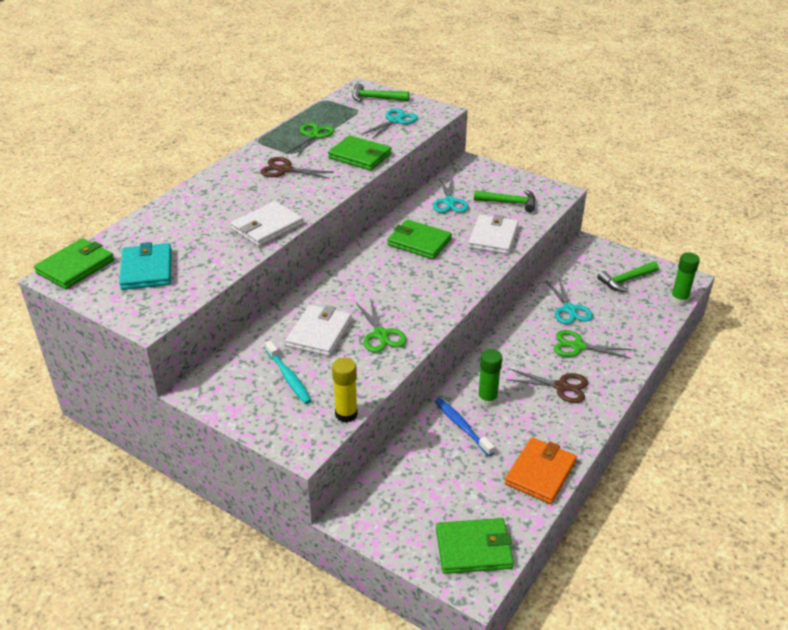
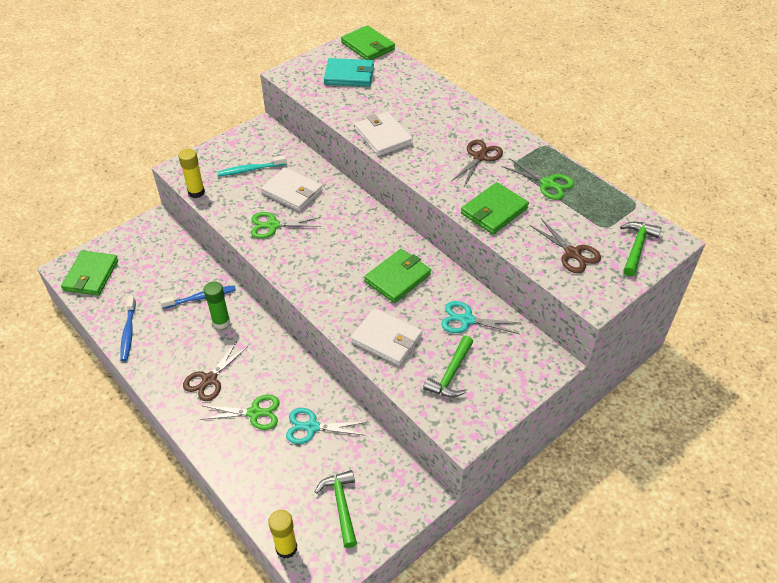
camera: 105 degrees right, 10 degrees up
(395, 121) = (572, 253): turquoise scissors -> brown scissors
(540, 473) = (128, 332): orange wallet -> blue toothbrush
(577, 346) = (254, 413): green scissors -> green scissors turned 60 degrees clockwise
(679, 299) = (286, 548): green glue stick -> yellow glue stick

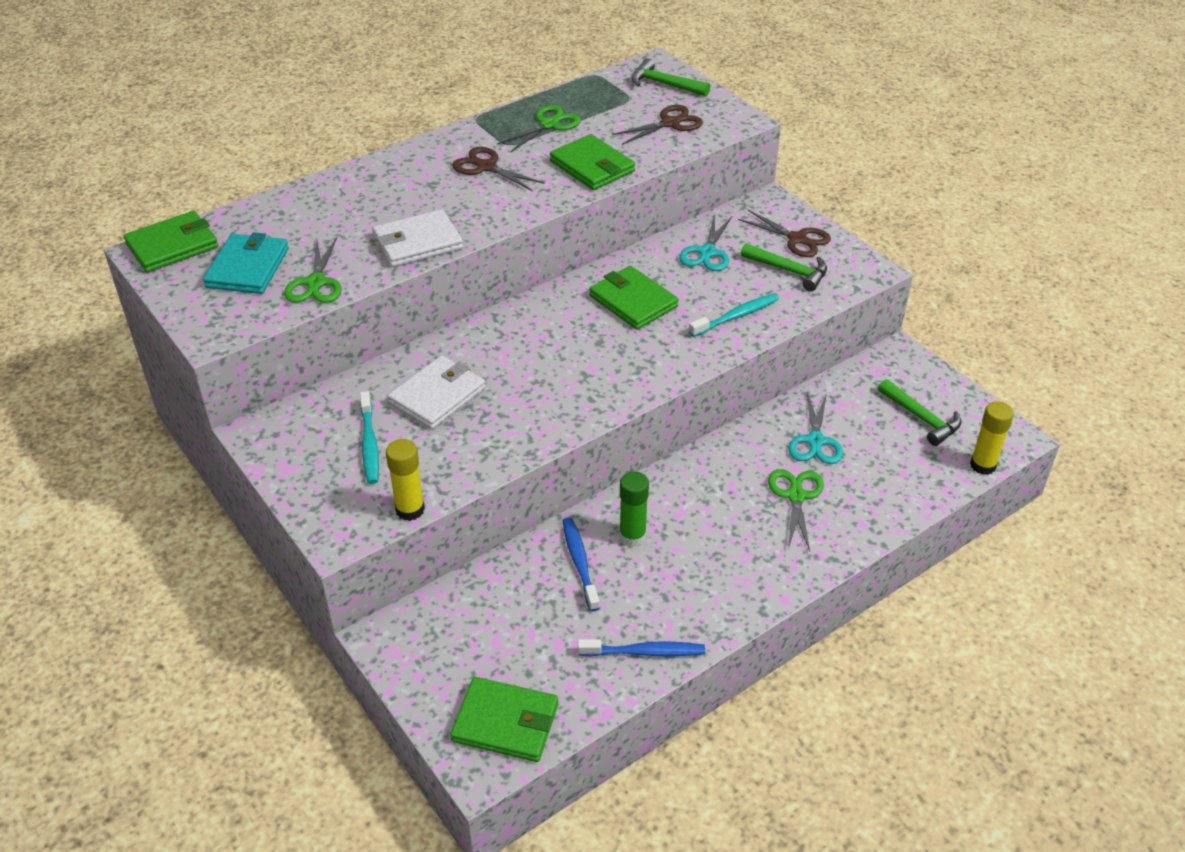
camera: 85 degrees left, 5 degrees down
(209, 379) = (740, 546): brown scissors -> brown scissors (797, 239)
(273, 225) = (511, 417): green scissors -> green scissors (316, 283)
(341, 505) = (921, 418): green hammer -> green hammer turned 120 degrees counterclockwise
(386, 339) = (736, 316): white wallet -> turquoise toothbrush

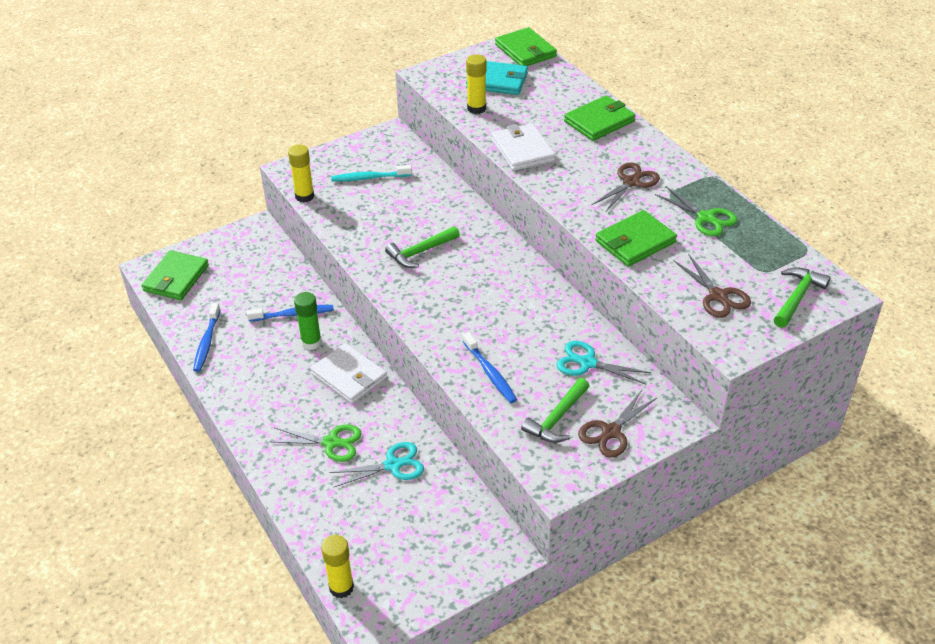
camera: 95 degrees right, 0 degrees up
(316, 283) = (476, 108): green scissors -> yellow glue stick
(437, 396) = (413, 205): white wallet -> white wallet (349, 376)
(633, 301) = (516, 309): green wallet -> green wallet (599, 121)
(736, 316) = (490, 373): turquoise toothbrush -> blue toothbrush
(815, 441) = (393, 465): turquoise scissors -> turquoise scissors turned 150 degrees clockwise
(921, 418) = (411, 551): green hammer -> green hammer (420, 252)

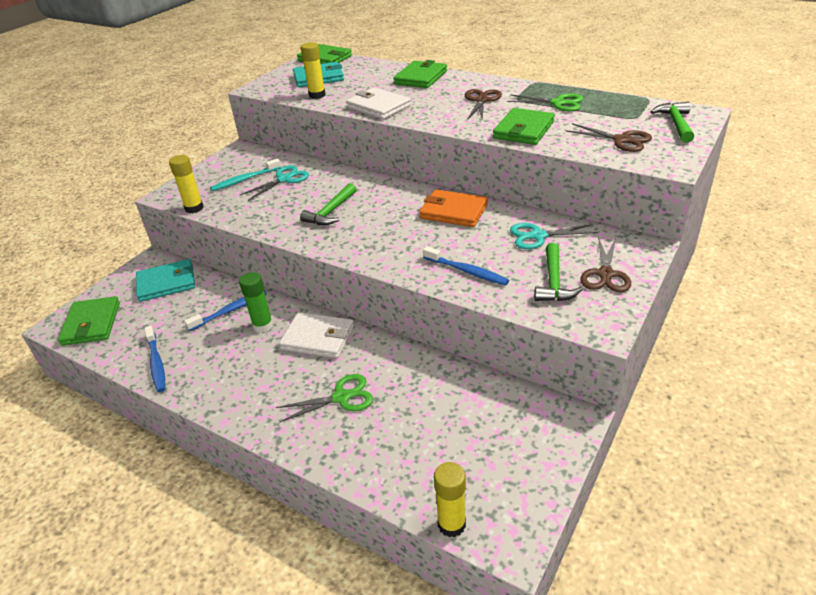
camera: 25 degrees left, 5 degrees down
(257, 260) = (166, 283): none -> turquoise wallet
(393, 465) = (414, 392): turquoise scissors -> turquoise scissors (284, 179)
(532, 300) = (453, 211): none -> orange wallet

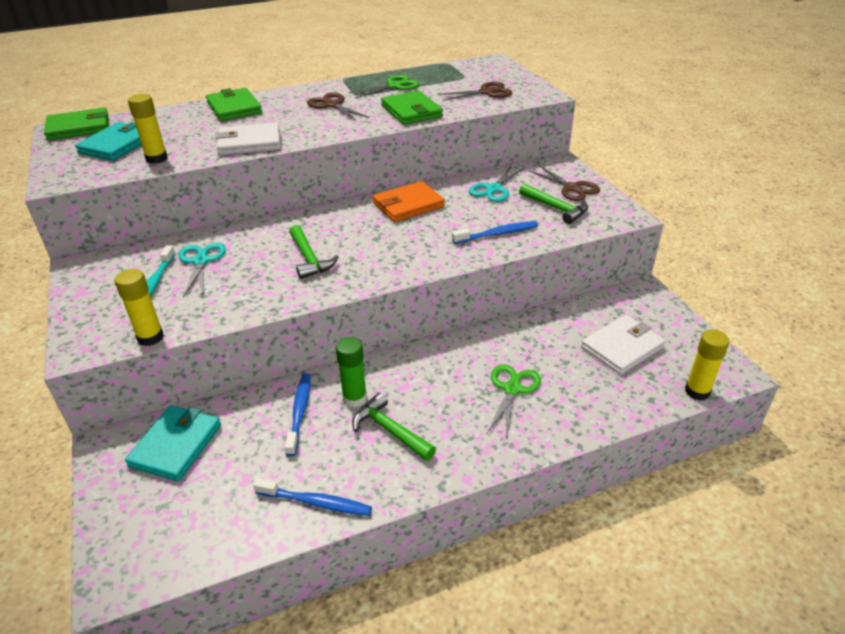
camera: 55 degrees left, 0 degrees up
(91, 324) = (160, 543): green wallet -> none
(318, 338) = (418, 370): white wallet -> white wallet (622, 347)
(675, 123) = (494, 71): green hammer -> green hammer (390, 430)

